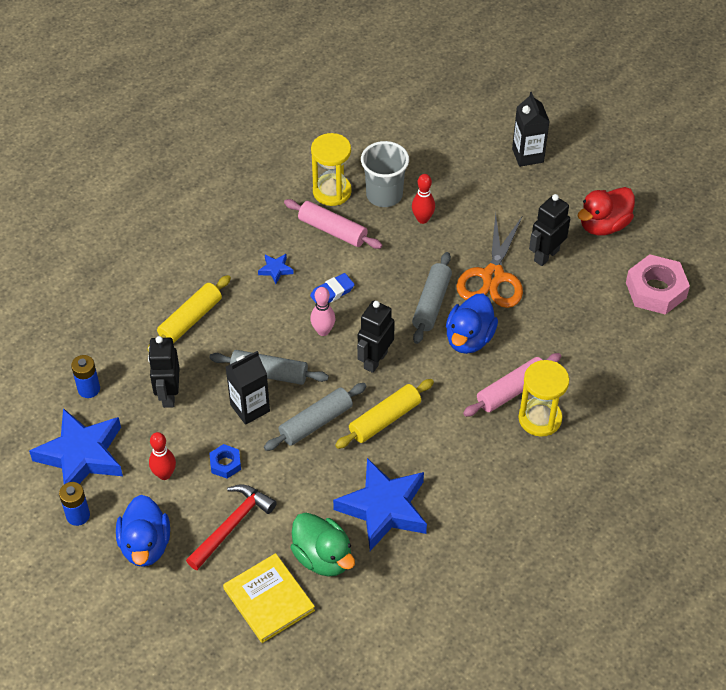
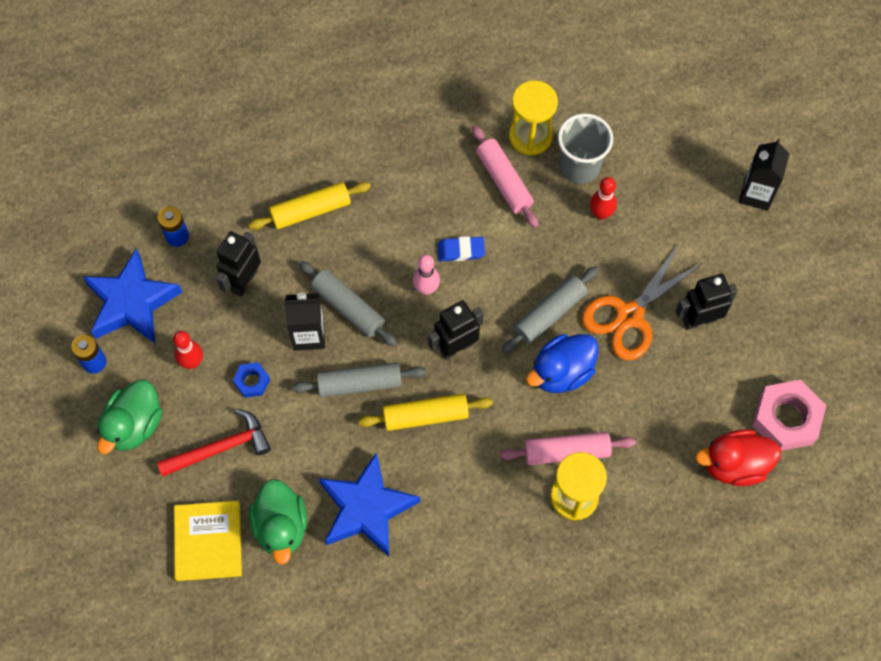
camera: 30 degrees right, 15 degrees up
(145, 545) = (134, 425): blue duck -> green duck
(275, 270) = (422, 197): blue star -> none
(603, 225) = (782, 316): red duck -> red duck (734, 464)

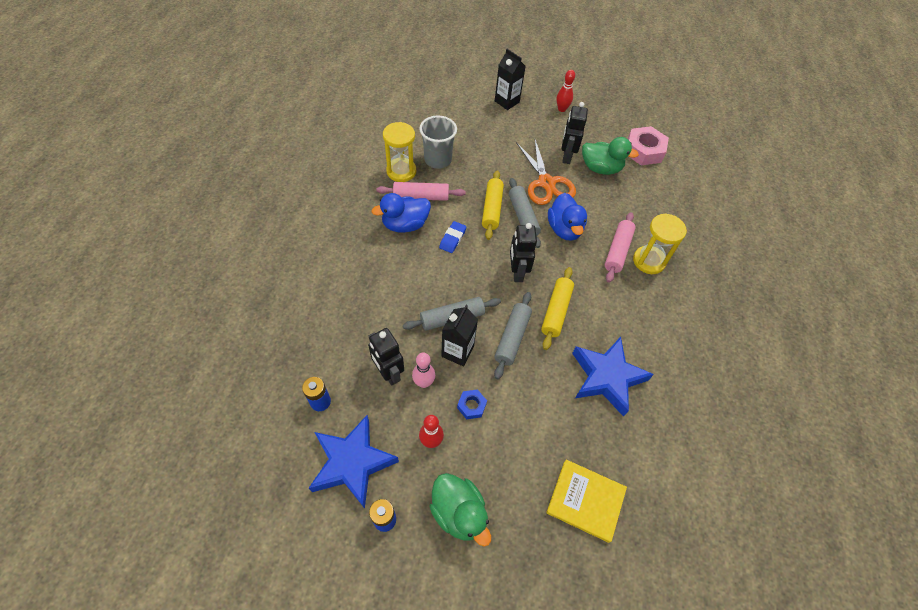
camera: 65 degrees left, 10 degrees down
(220, 448) = (513, 454): red hammer -> none
(281, 527) = (596, 440): green duck -> green duck (600, 168)
(310, 210) = (364, 305): yellow rolling pin -> yellow rolling pin (492, 209)
(426, 289) = (467, 268): pink bowling pin -> pink bowling pin (424, 382)
(448, 188) = (405, 225): none -> blue duck
(601, 214) = (474, 165): red bowling pin -> red bowling pin (562, 109)
(734, 464) = (661, 183): red duck -> none

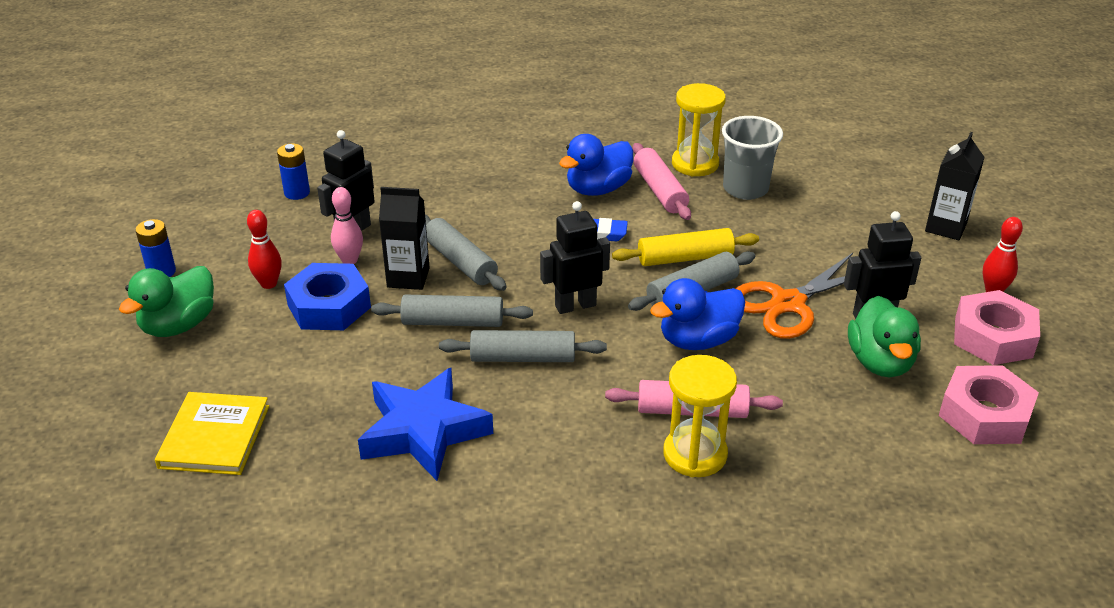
camera: 75 degrees right, 20 degrees down
(352, 463) = (225, 233): blue star -> none
(405, 225) = (598, 189): blue duck -> blue duck turned 90 degrees counterclockwise
(471, 406) = (329, 306): blue nut -> blue nut, size x1.96
(556, 311) = (523, 358): yellow rolling pin -> grey rolling pin
(594, 124) = (993, 337): none -> pink nut

